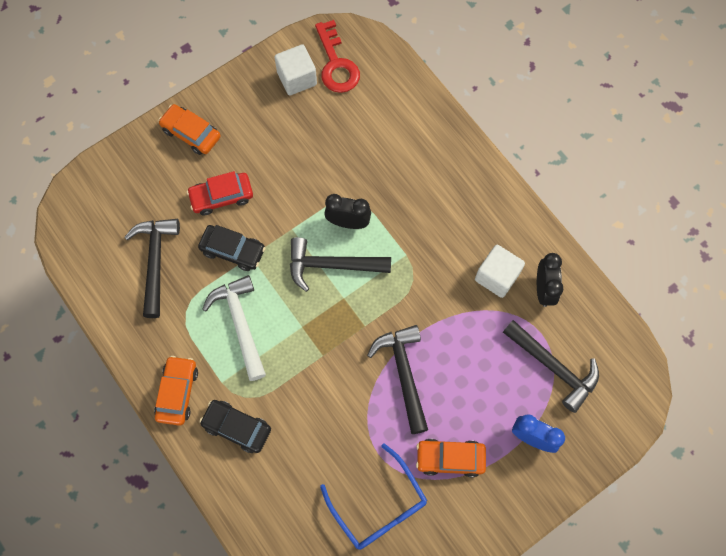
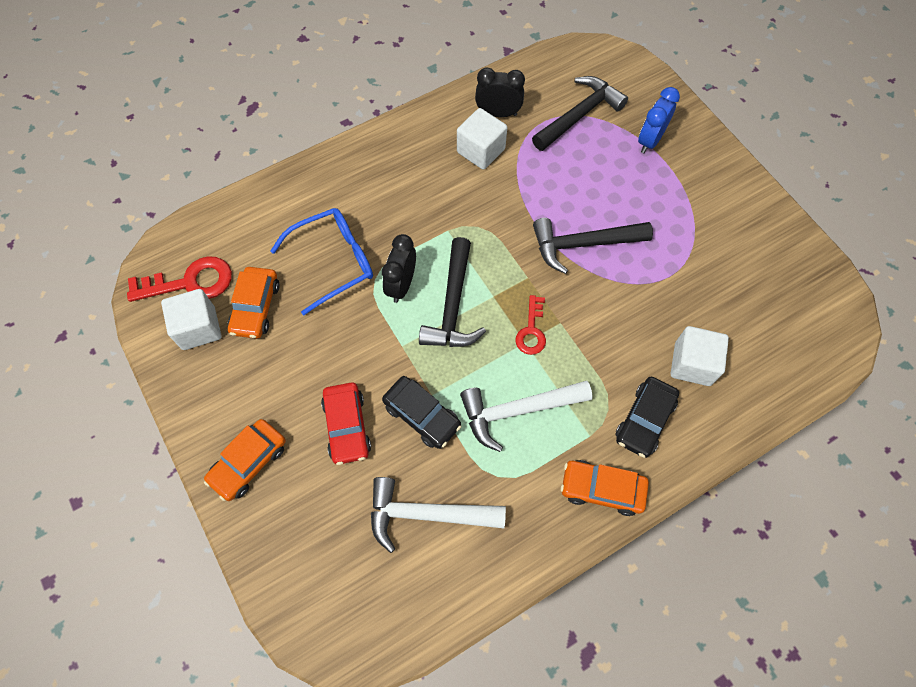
camera: 85 degrees left, 5 degrees down
(155, 262) = (427, 514): black hammer -> white hammer
(233, 250) = (422, 415): black car -> black car turned 105 degrees clockwise
(290, 471) = (692, 364): none -> white cube
(313, 331) = (531, 330): none -> red key
(379, 506) = (725, 279): blue glasses -> blue glasses (334, 262)
(450, 458) = (673, 211): orange car -> orange car (256, 307)

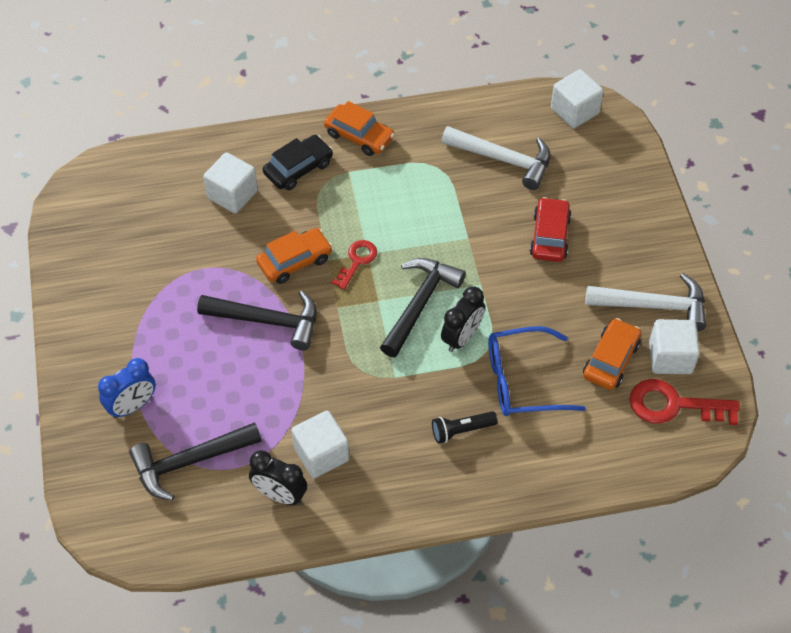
camera: 160 degrees left, 10 degrees down
(249, 462) = (640, 234): orange car -> orange car (294, 261)
(362, 626) = (574, 111): none -> white cube
(374, 203) = (461, 430): none -> black flashlight
(422, 415) = (482, 225): black car -> none
(517, 410) = (399, 205): white hammer -> white hammer (653, 306)

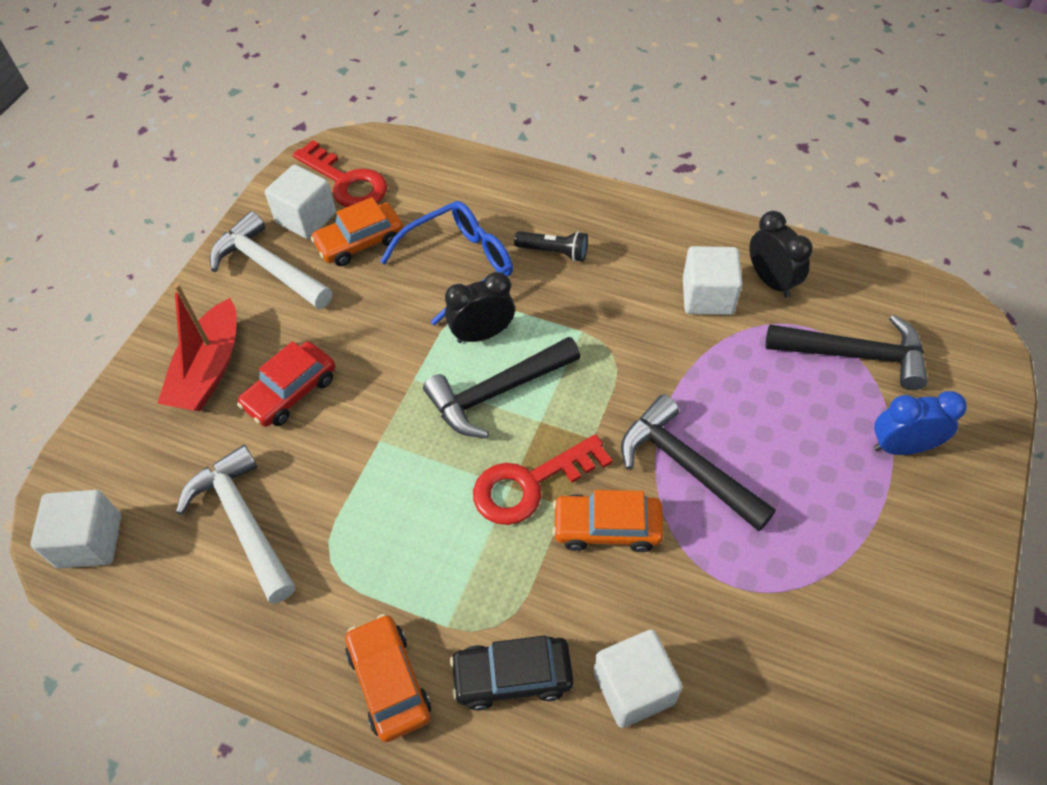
camera: 145 degrees left, 0 degrees up
(357, 261) = (530, 484): red key -> red key, size x1.63
(522, 381) = (459, 265): blue glasses -> blue glasses turned 60 degrees counterclockwise
(614, 222) = (209, 369): none -> red boat

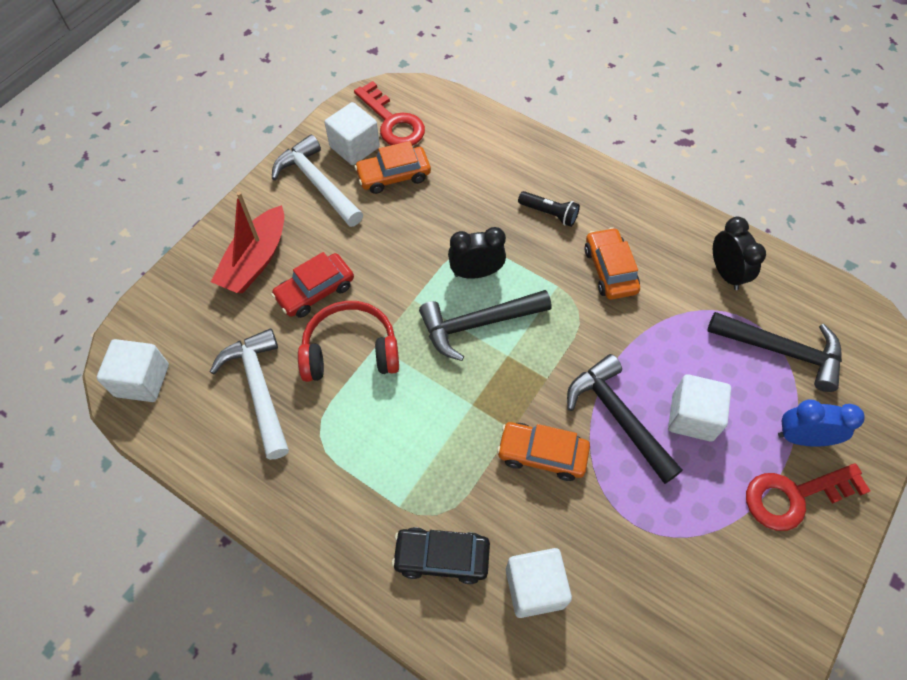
camera: 10 degrees right, 5 degrees up
(349, 453) = (350, 351): none -> red headphones
(389, 682) = (346, 540): orange car -> orange car (610, 270)
(459, 265) = (469, 210): blue glasses -> none
(530, 484) = (488, 405): red key -> red key (794, 496)
(707, 296) = (669, 276): white cube -> white cube (692, 417)

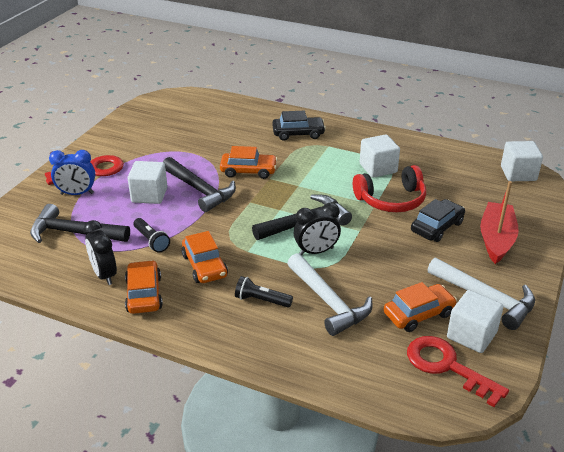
camera: 170 degrees right, 25 degrees down
(259, 389) = (440, 178): white hammer -> white hammer (328, 302)
(315, 291) = (437, 227): red car -> black car
(535, 587) = (246, 130): white cube -> white cube (378, 168)
(676, 239) = (144, 294): none -> orange car
(678, 321) = (151, 241): none -> black flashlight

